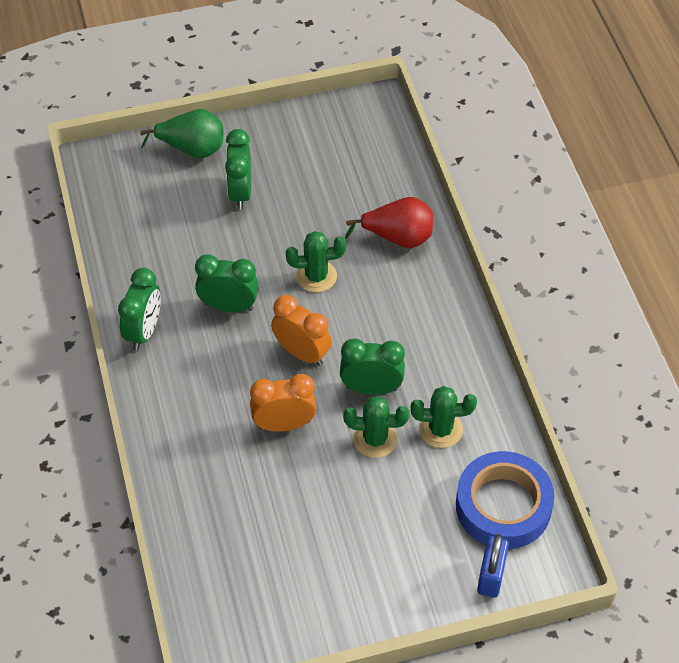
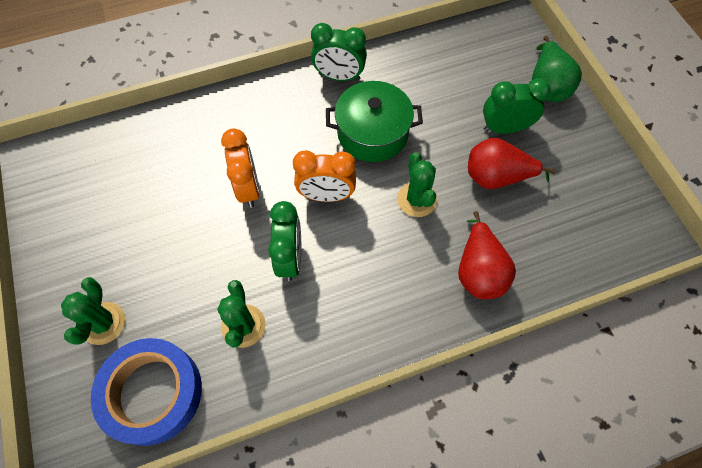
camera: 85 degrees right, 10 degrees up
(229, 306) = (372, 133): green clock -> green pot
(298, 208) = (497, 177): none -> red pear
(302, 353) = (326, 195): orange clock -> orange clock turned 60 degrees clockwise
(375, 439) = (232, 265): green cactus -> green cactus (103, 323)
(491, 576) = (74, 383): blue padlock -> none

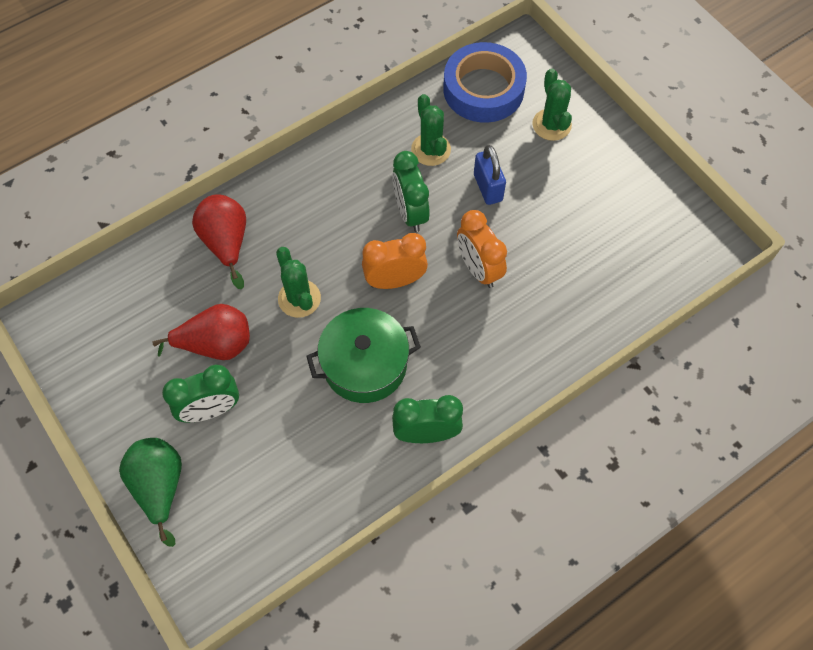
camera: 165 degrees right, 0 degrees up
(204, 266) = (488, 187): none -> blue padlock

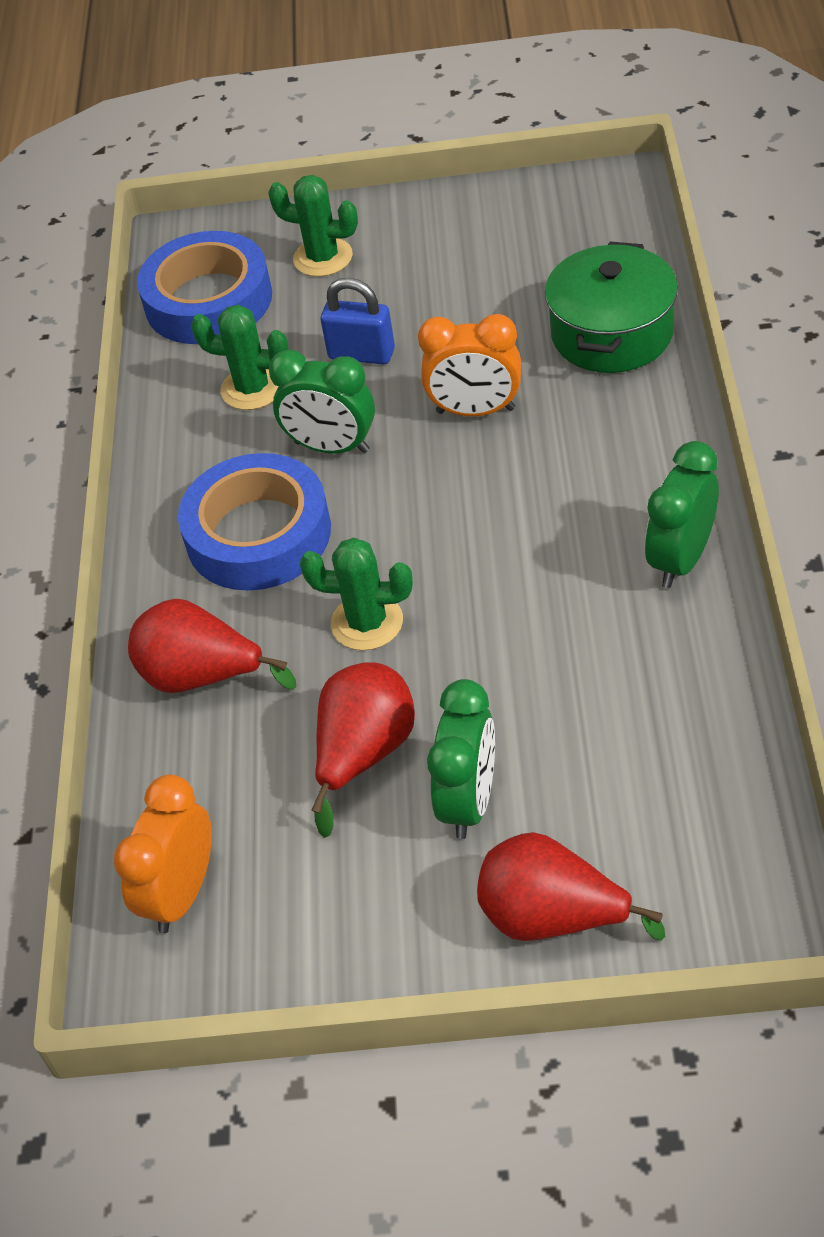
camera: 50 degrees left, 15 degrees down
(160, 487) = (553, 917): green pear -> red pear
(330, 213) = (258, 534): none -> blue tape
(365, 365) = (529, 587): green pot -> green pot (612, 333)
(395, 281) = (424, 504): orange clock -> orange clock (182, 894)

